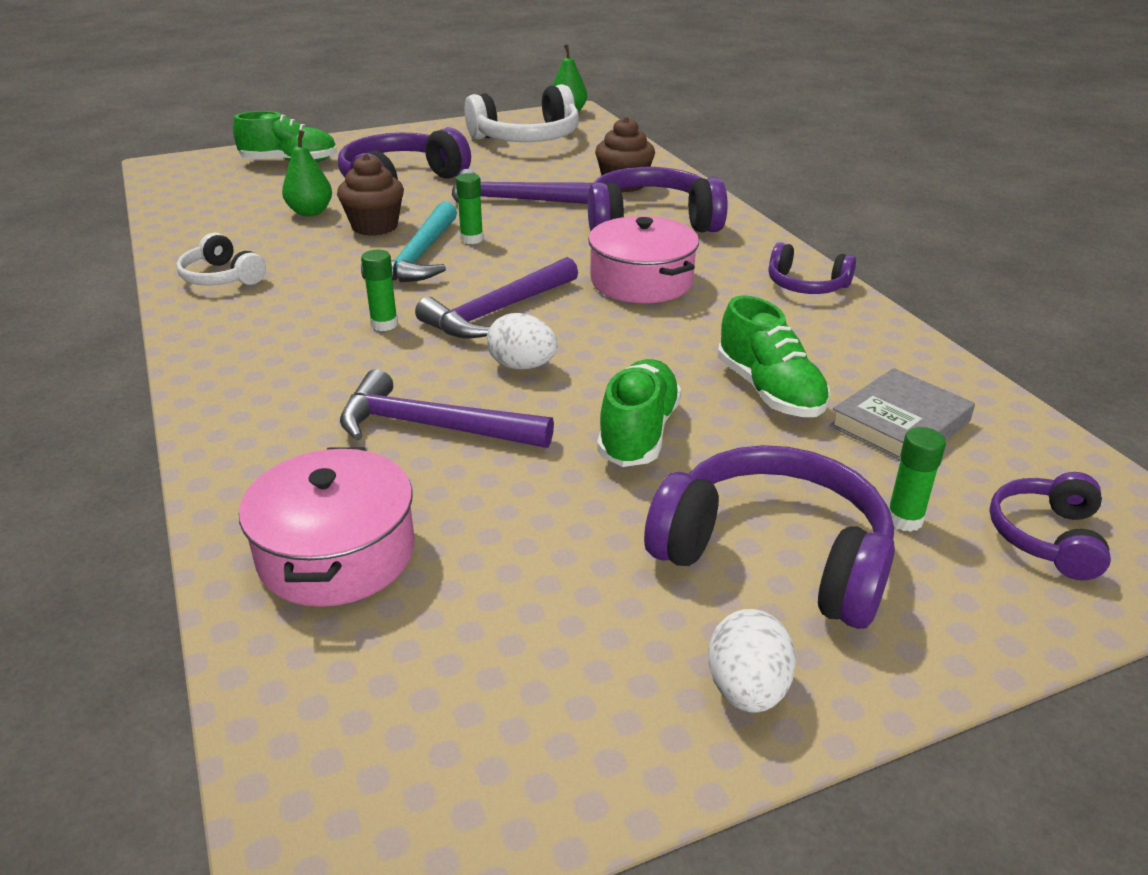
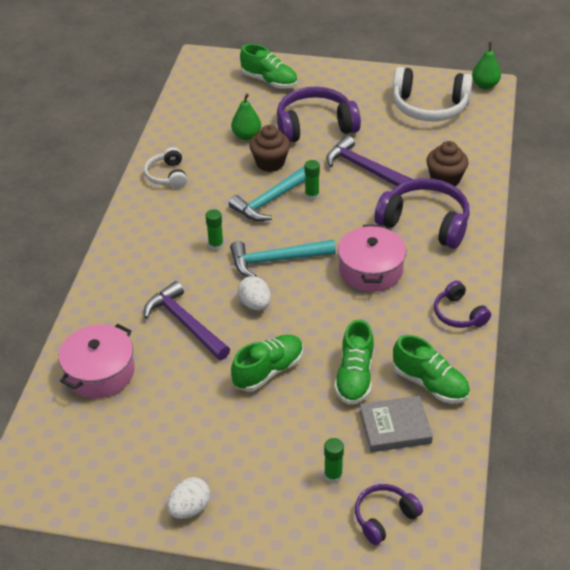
camera: 35 degrees right, 10 degrees up
(497, 311) = (276, 260): purple hammer -> turquoise hammer
(774, 556) = (259, 462): purple headphones -> none
(873, 361) = (430, 384): none -> green shoe

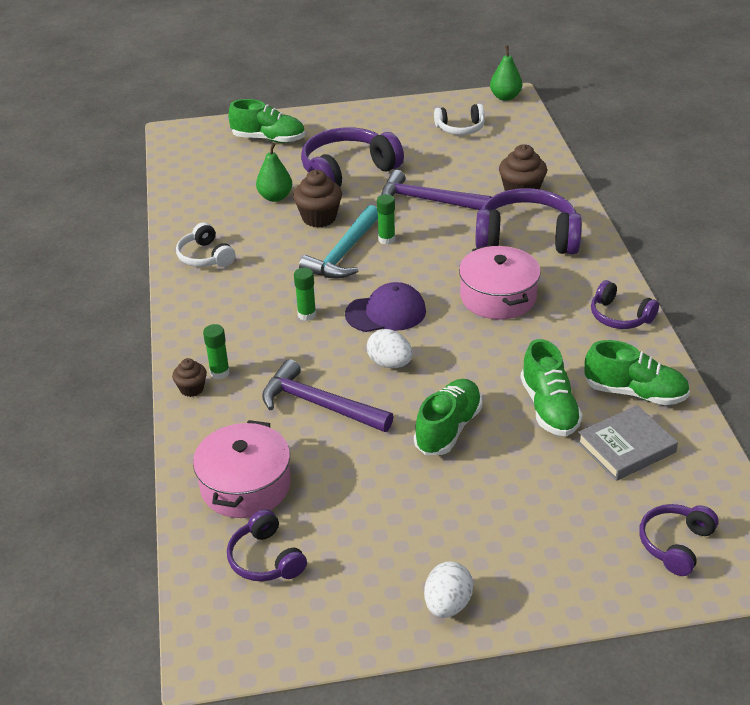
camera: 20 degrees left, 5 degrees down
(84, 433) = (266, 559): none -> purple headphones
(102, 284) = (192, 389): none -> brown cupcake
(276, 260) = (386, 313): turquoise hammer -> purple cap
(333, 476) = (591, 517): green glue stick -> green glue stick (220, 373)
(429, 107) = (460, 128): white headphones -> white headphones, size x0.55

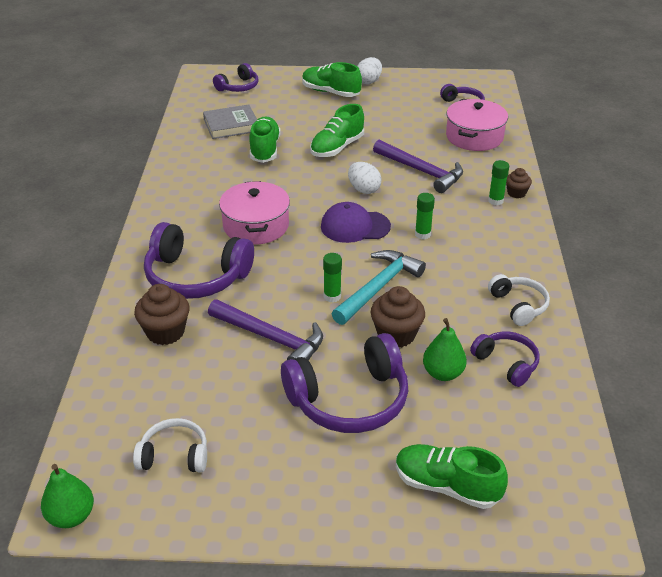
camera: 170 degrees left, 0 degrees up
(620, 316) = (170, 197): purple headphones -> purple headphones (506, 363)
(635, 393) = (202, 150): green shoe -> green shoe (330, 92)

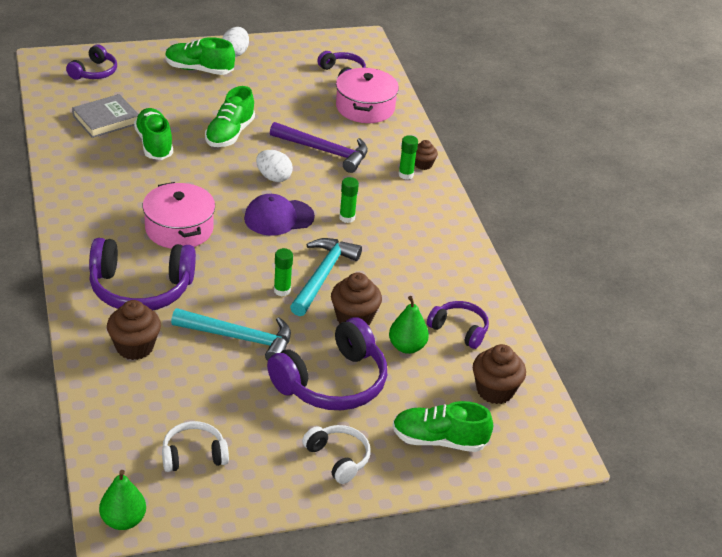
camera: 20 degrees left, 0 degrees up
(271, 338) = (239, 338): purple hammer -> turquoise hammer
(518, 306) = (455, 276): white headphones -> white headphones (338, 458)
(528, 438) = (495, 391): none -> brown cupcake

